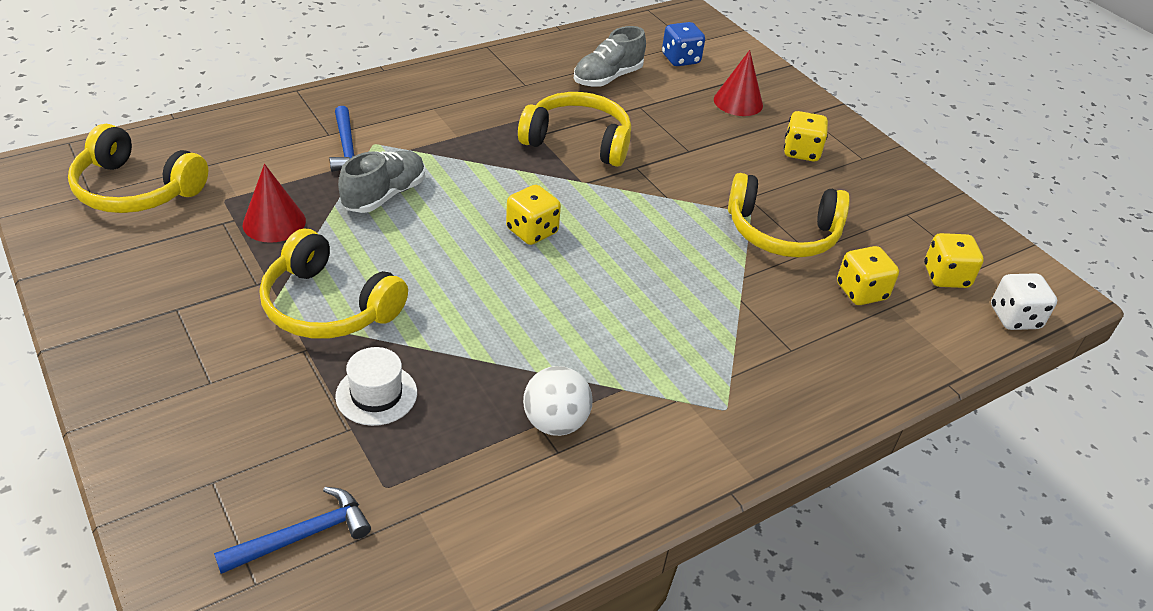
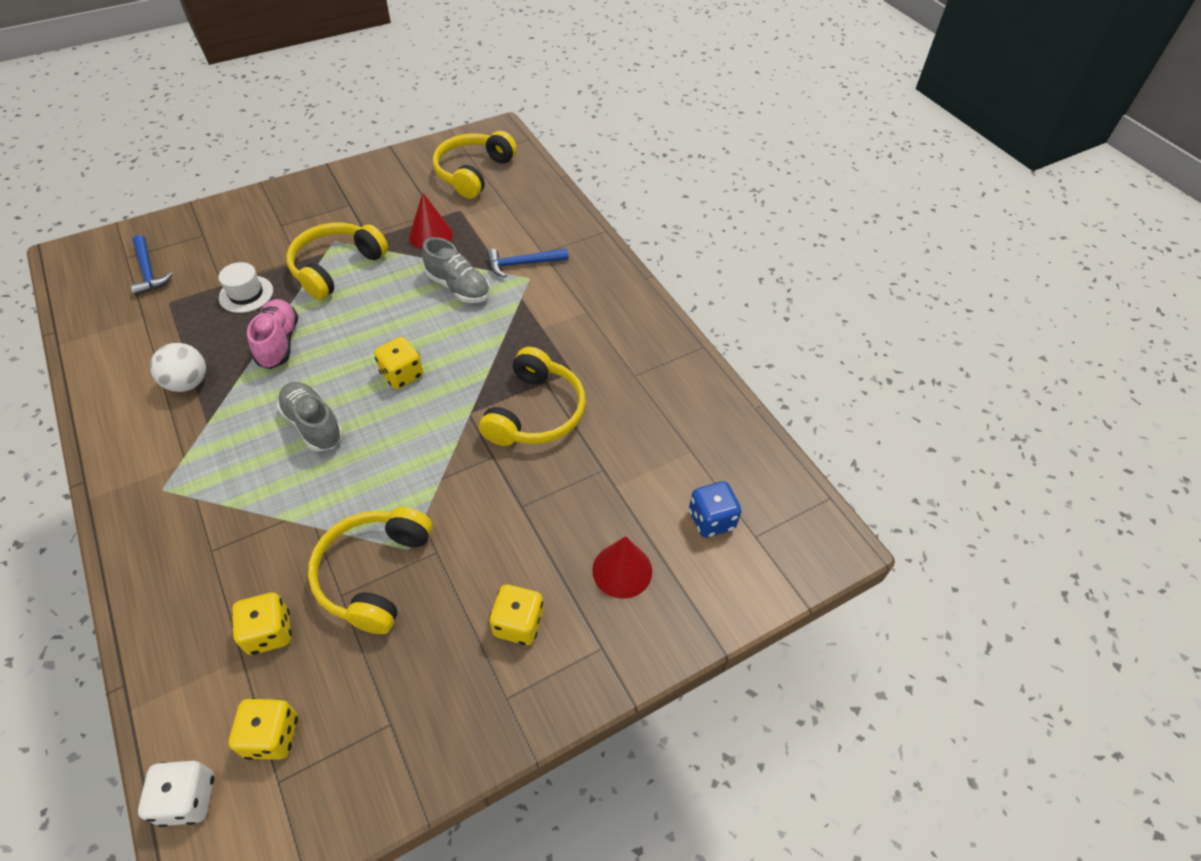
camera: 95 degrees right, 10 degrees up
(479, 343) = (279, 343): none -> pink shoe
(607, 78) = (657, 444): grey shoe -> grey shoe (313, 425)

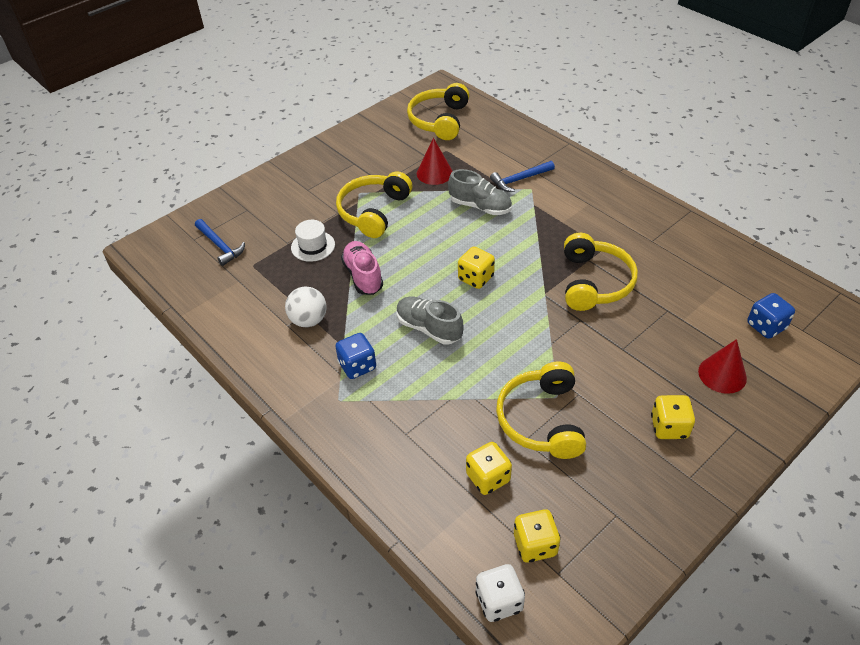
camera: 10 degrees left, 5 degrees down
(207, 452) = (357, 366): none -> blue dice

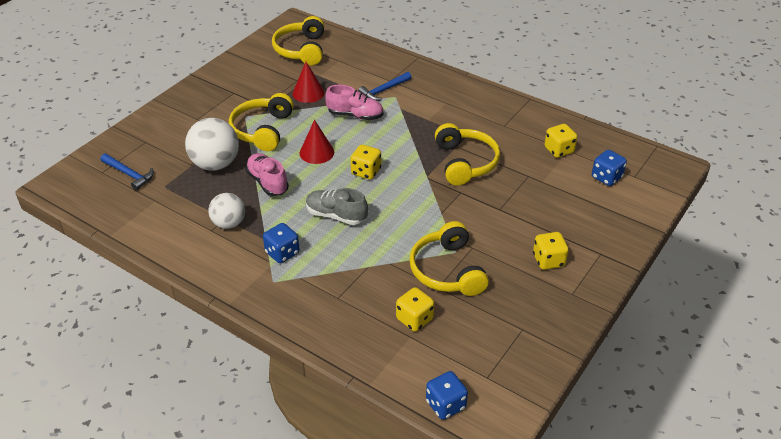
camera: 15 degrees left, 5 degrees down
(313, 246) = (215, 164): white hat -> white ball
(480, 206) = (355, 115): grey shoe -> pink shoe
(499, 601) = (445, 405): white dice -> blue dice
(535, 545) = (464, 360): yellow dice -> yellow dice (559, 150)
(722, 374) = (580, 217): red cone -> red cone (316, 152)

